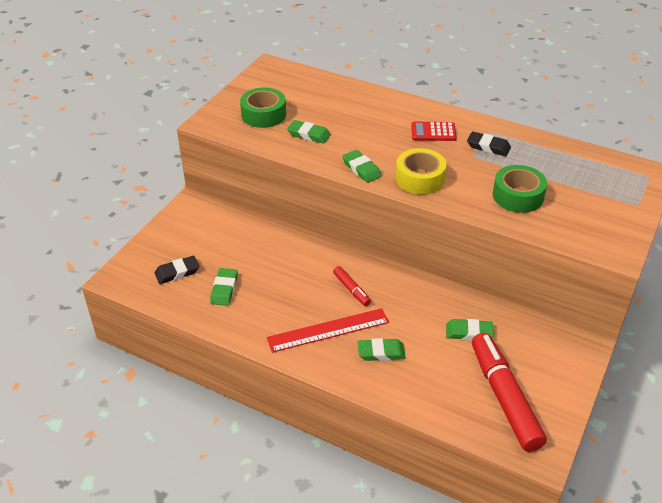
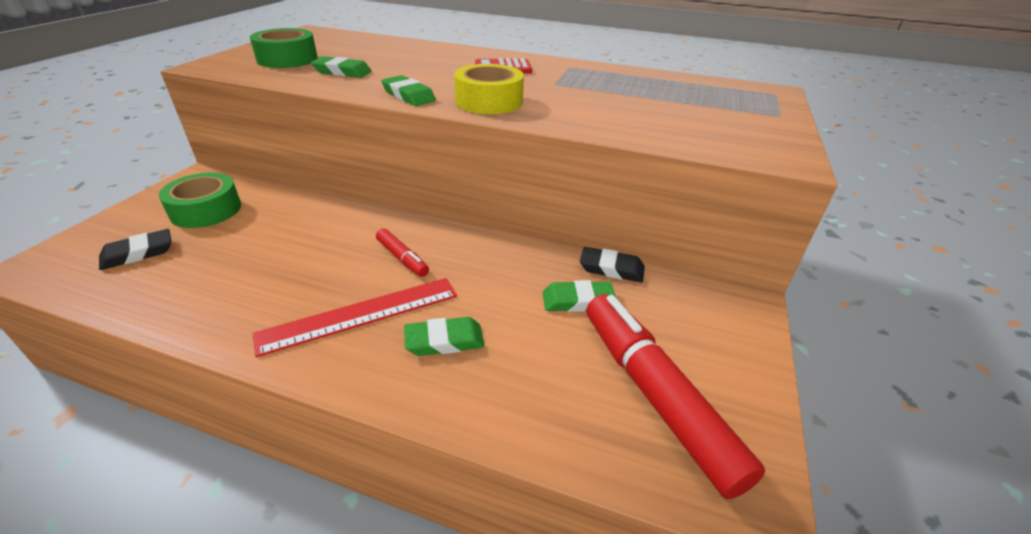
camera: 10 degrees left, 5 degrees down
(224, 289) = (205, 270): green eraser -> none
(488, 147) = (572, 76): black eraser -> black eraser (611, 268)
(518, 196) = (623, 112): green tape -> green tape (206, 210)

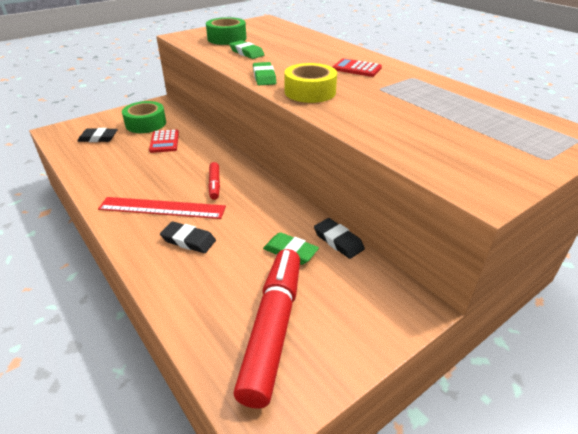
camera: 35 degrees right, 0 degrees up
(265, 226) = (164, 142): none -> red calculator
(444, 341) = (188, 240): green eraser -> black eraser

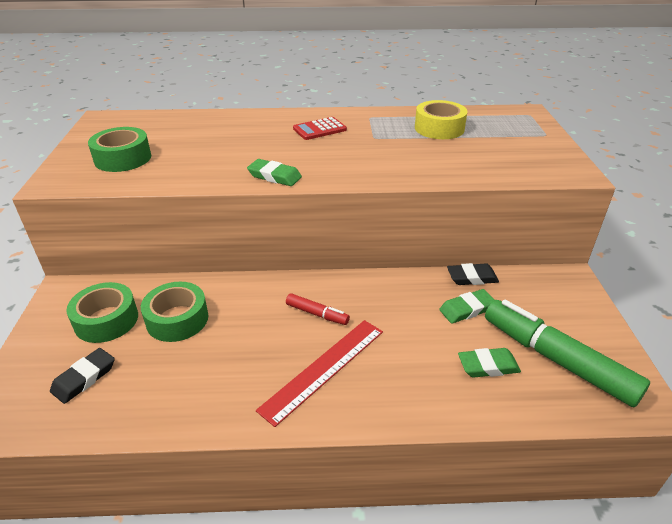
camera: 55 degrees left, 0 degrees up
(164, 142) = (177, 319): red calculator -> green tape
(188, 240) = (400, 368): black eraser -> none
(246, 53) = (190, 162): green eraser -> green eraser (488, 366)
(273, 329) = (556, 359): red marker -> green marker
(310, 92) = (342, 168): yellow tape -> yellow tape (439, 128)

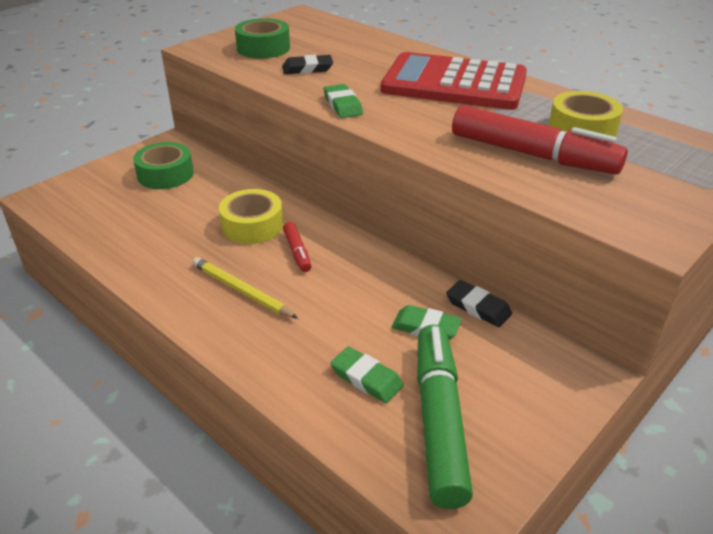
camera: 45 degrees right, 0 degrees up
(84, 378) = (108, 202): black eraser -> black eraser (307, 69)
(177, 319) = (204, 198): green tape -> none
(253, 316) = (252, 226): none -> yellow tape
(319, 129) = (454, 84): red calculator -> red calculator, size x2.39
(324, 369) = (242, 291): red ruler -> yellow pencil
(445, 156) = (532, 155): none -> red marker

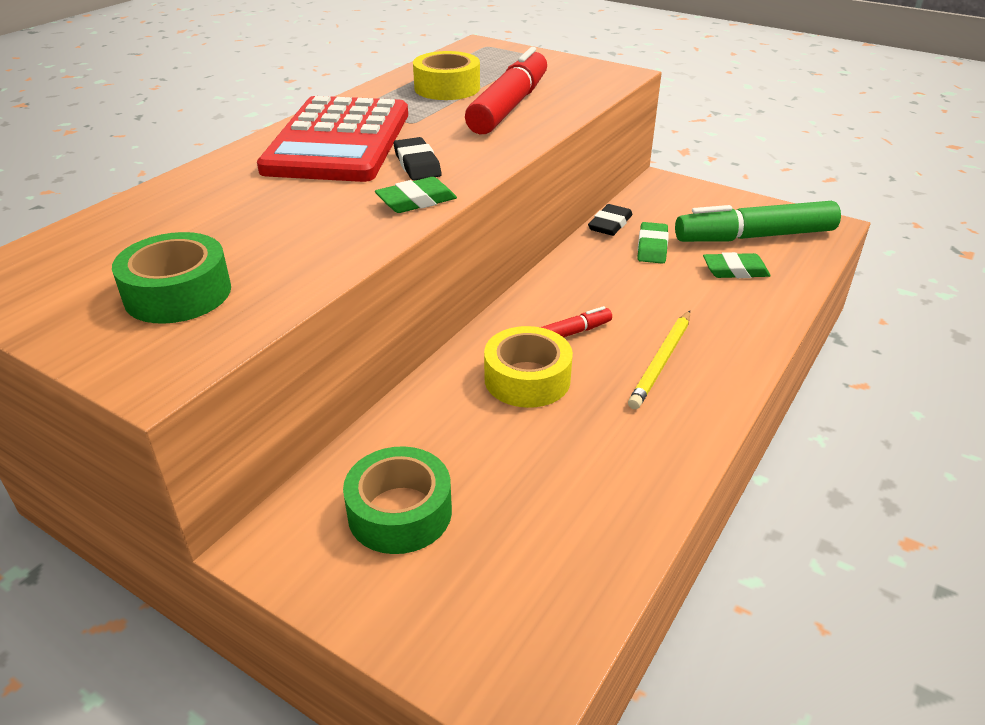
camera: 100 degrees left, 0 degrees up
(307, 69) = (284, 239): black eraser -> black eraser (417, 164)
(366, 378) = (735, 270): green eraser -> green eraser turned 60 degrees clockwise

